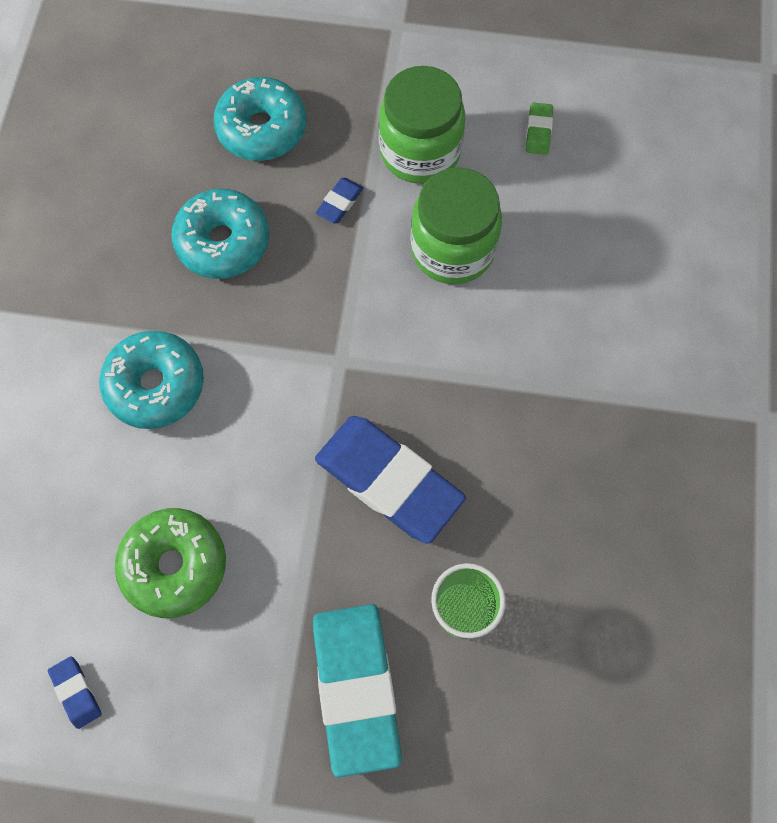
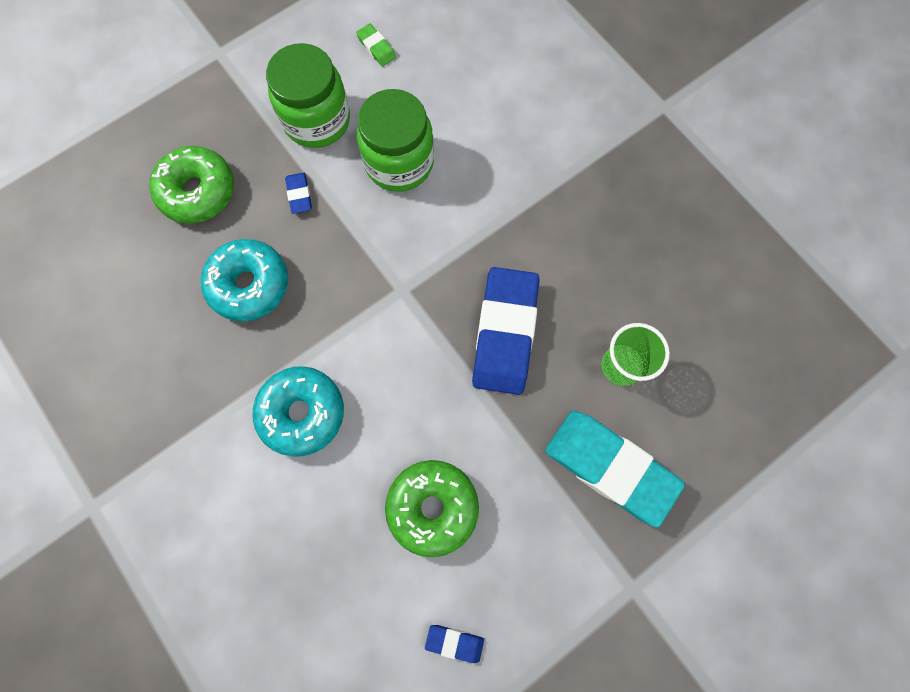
camera: 45 degrees left, 5 degrees up
(262, 129) = (198, 191): turquoise donut -> green donut
(389, 481) = (505, 333): blue eraser -> blue eraser turned 75 degrees counterclockwise

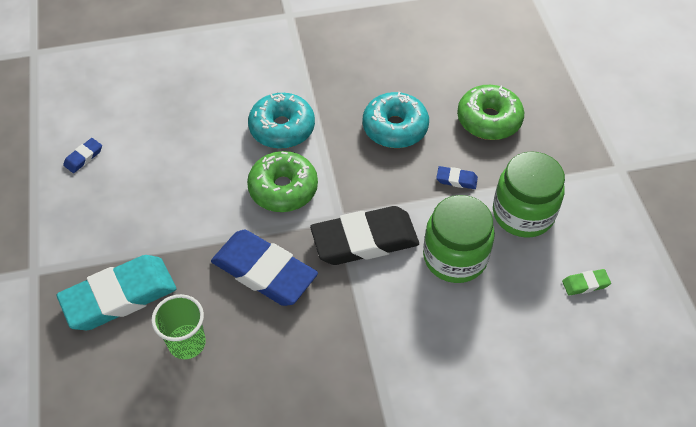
camera: 115 degrees right, 20 degrees down
(419, 252) = (364, 240): none -> black eraser
(432, 507) = (171, 176): green donut -> green donut (283, 189)

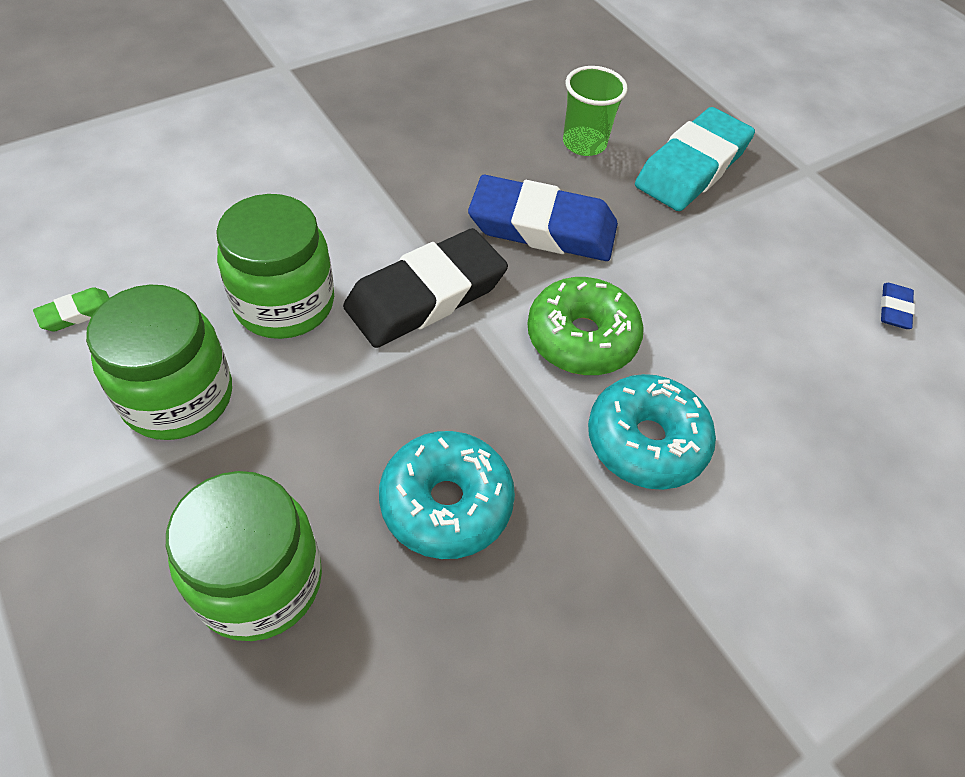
camera: 155 degrees right, 0 degrees up
(456, 180) = (304, 428): blue eraser -> none
(489, 120) = (259, 581): green donut -> green jar

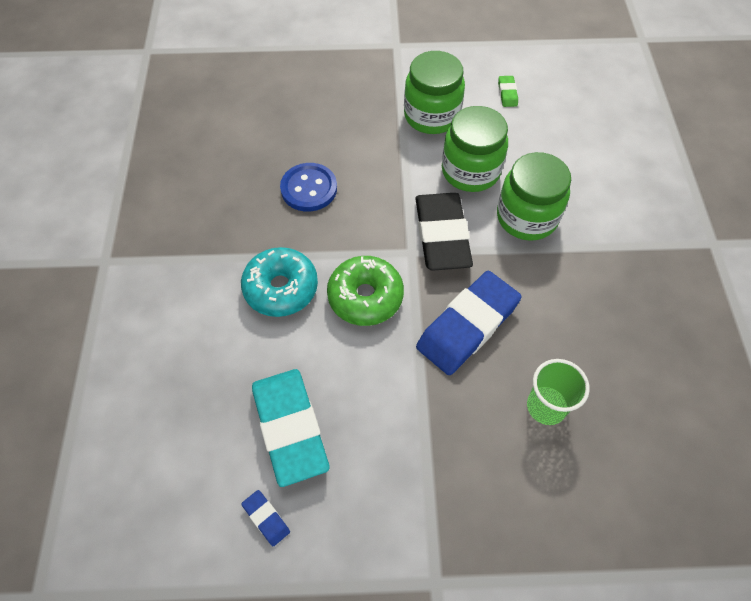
camera: 125 degrees right, 5 degrees up
(259, 581) = (319, 116): green jar -> green jar (526, 217)
(446, 503) = (309, 189): turquoise donut -> blue button
(692, 167) = (483, 476): turquoise eraser -> turquoise eraser (290, 428)

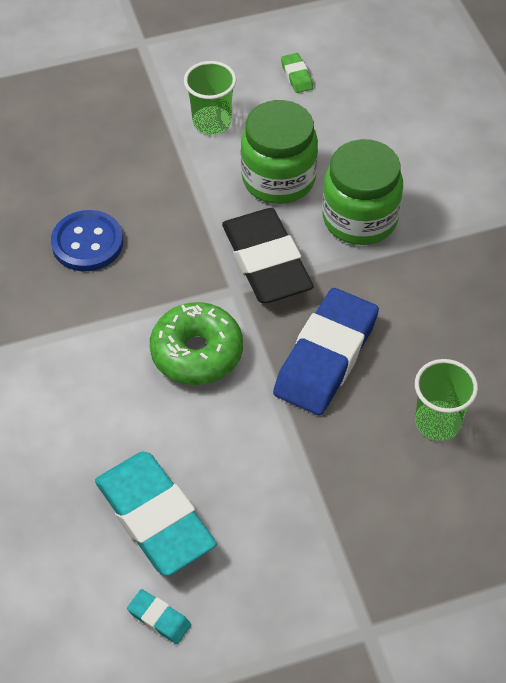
camera: 15 degrees left, 5 degrees down
(266, 518) = (159, 618): blue eraser -> turquoise eraser
(281, 288) = (92, 367): turquoise donut -> none
(431, 116) = (212, 122): green jar -> green cup

